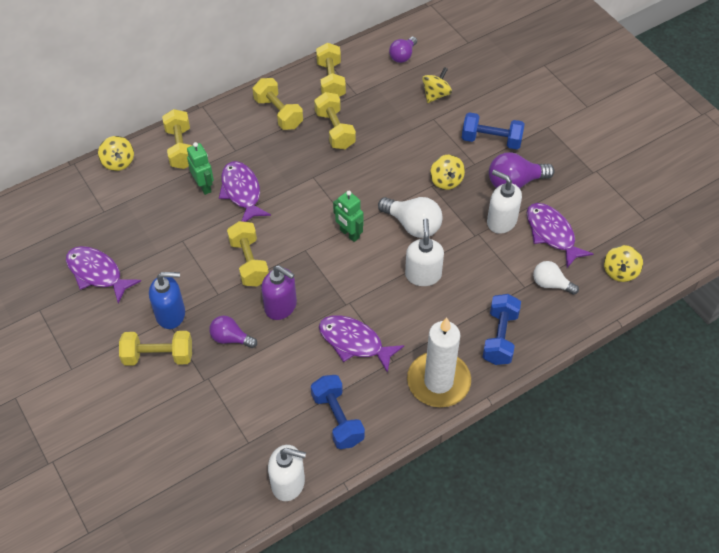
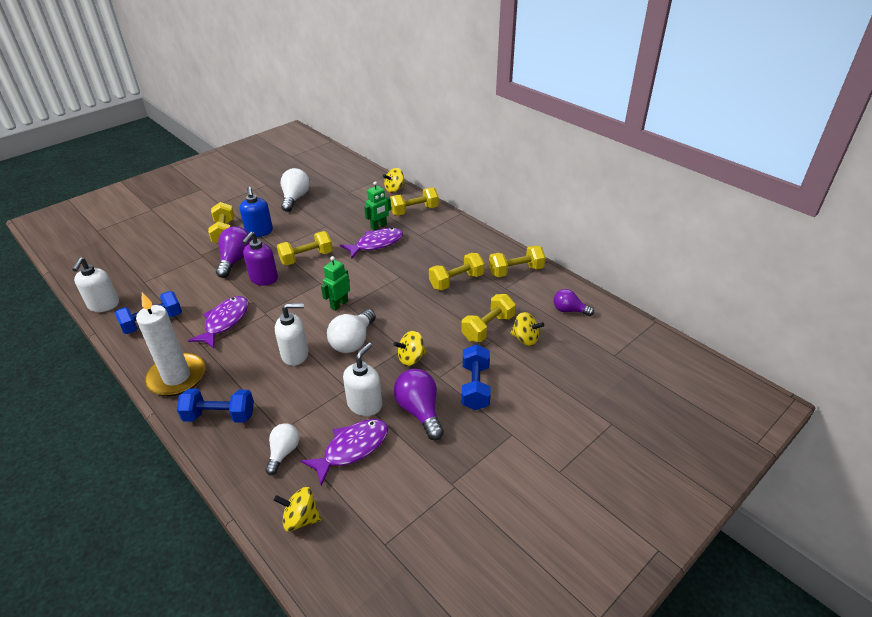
camera: 80 degrees right, 15 degrees down
(97, 273) = (295, 198): purple fish -> white light bulb
(231, 338) = (236, 260): purple light bulb -> purple light bulb, size x1.55
(278, 113) = (466, 249): yellow dumbbell -> yellow dumbbell (488, 328)

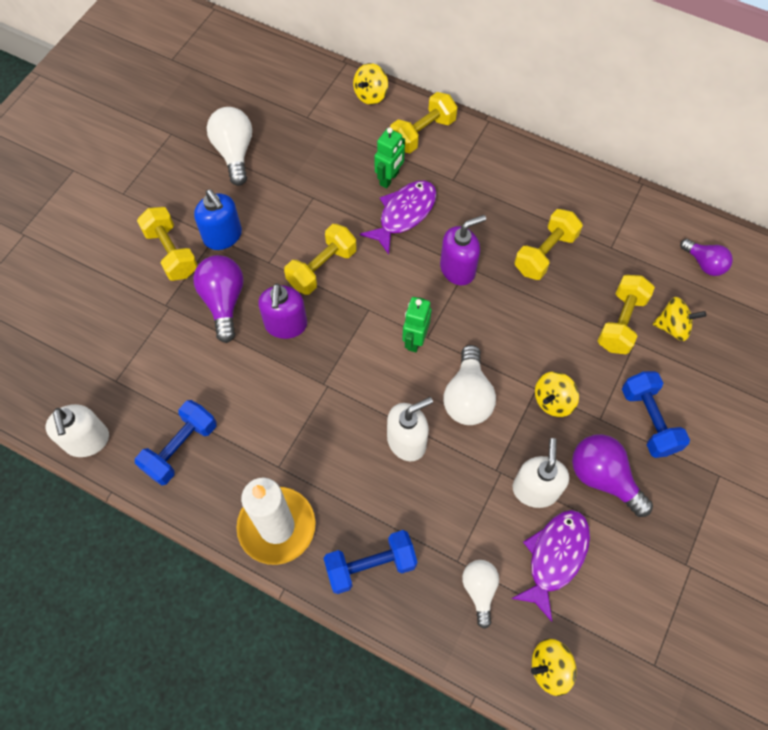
camera: 20 degrees left, 25 degrees up
(225, 322) = (280, 416): purple fish -> none
(392, 276) = (458, 269): none -> purple soap dispenser
(516, 271) = (611, 213): yellow dumbbell -> none
(569, 310) = (704, 264): purple light bulb -> purple light bulb turned 135 degrees counterclockwise

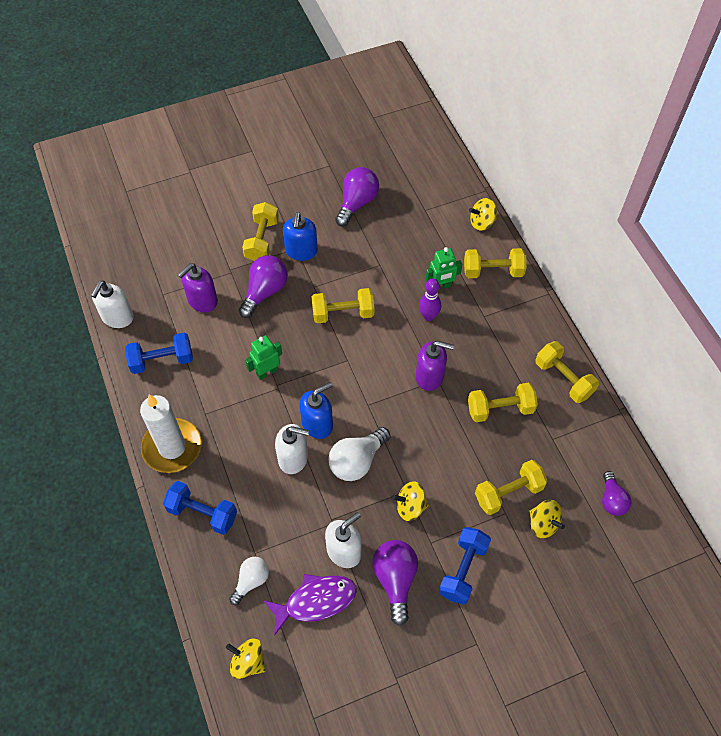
camera: 40 degrees right, 5 degrees down
(234, 153) = (357, 203): white light bulb -> purple light bulb
(286, 325) = (288, 332): purple soap dispenser -> purple soap dispenser (202, 301)
(398, 391) = (317, 424): none -> blue soap dispenser
(404, 214) = (428, 316): purple fish -> purple bowling pin
(415, 340) = (358, 400): green robot -> green robot (267, 372)
(571, 188) = (563, 379): none -> yellow dumbbell

